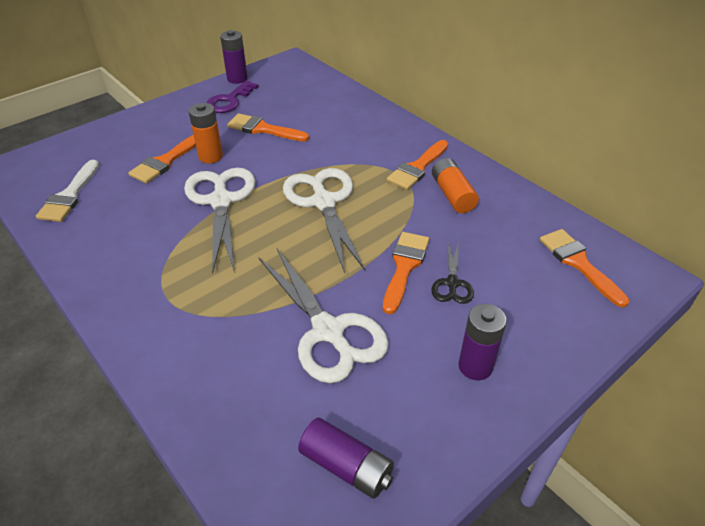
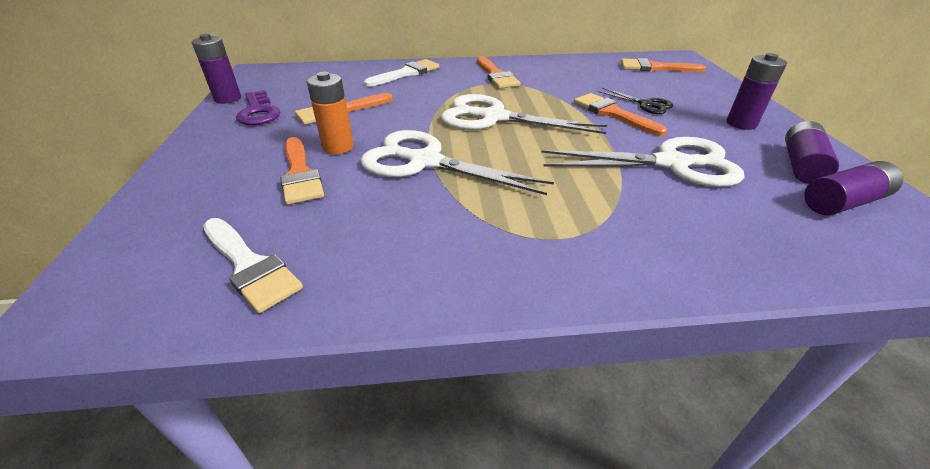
camera: 55 degrees left, 5 degrees down
(365, 122) = (406, 73): none -> white brush
(407, 428) = (801, 165): none -> purple battery
(452, 195) = (544, 75): orange battery -> none

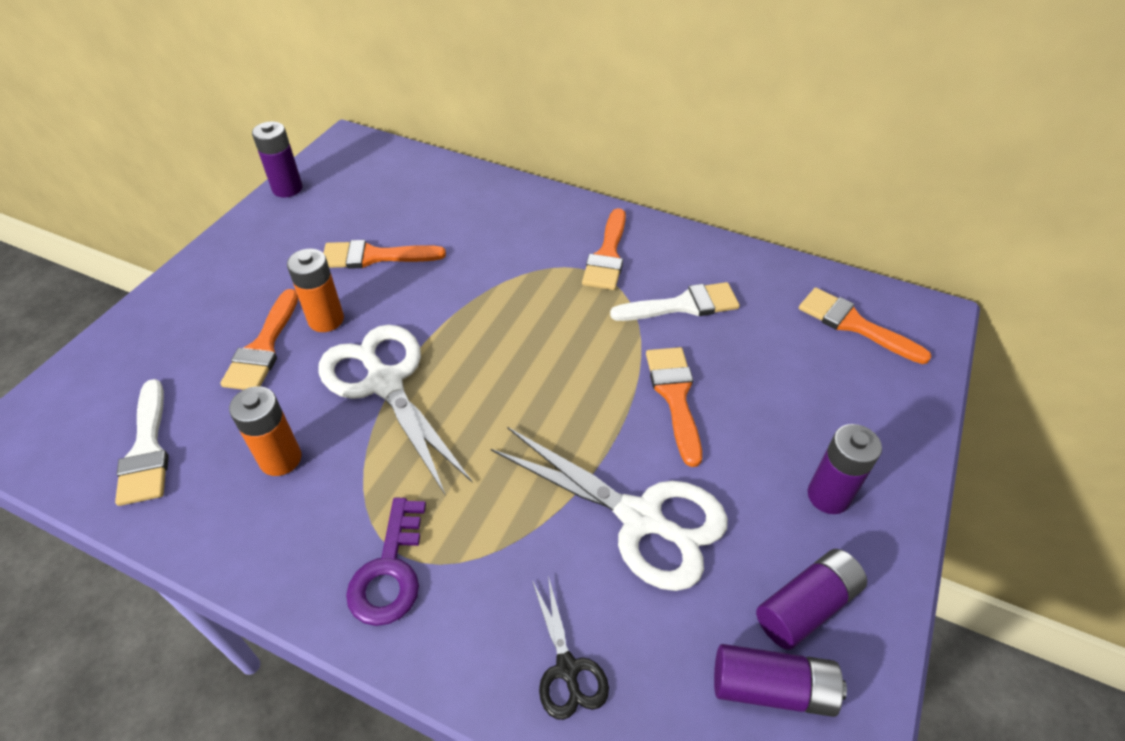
camera: 30 degrees right, 10 degrees up
(258, 112) = (298, 226): purple key -> purple key (389, 571)
(390, 226) = (280, 459): none -> orange battery
(406, 73) = (503, 209): white brush -> white brush (683, 305)
(494, 118) = (523, 340): white scissors -> none
(645, 104) = (740, 398): black scissors -> black scissors (567, 669)

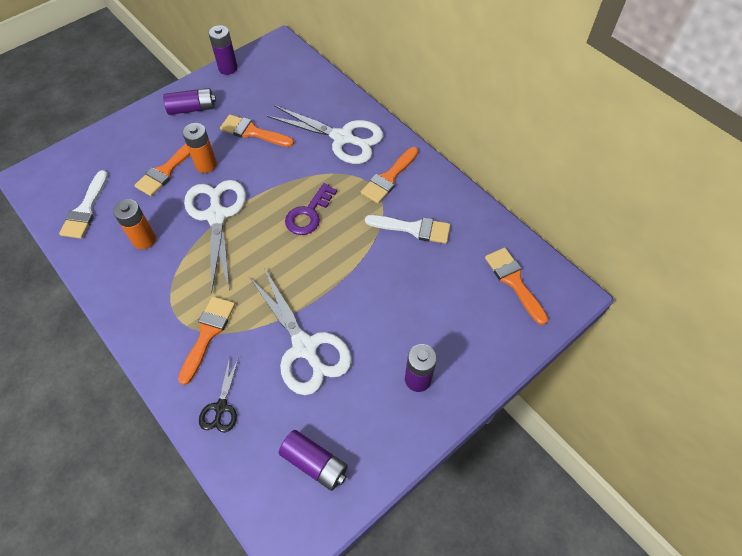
camera: 25 degrees right, 10 degrees up
(389, 571) = (165, 321): purple key -> purple key (308, 214)
(511, 227) = (342, 138): none -> white scissors
(675, 396) = (370, 285): orange brush -> orange brush (208, 334)
(806, 606) = (361, 432): purple battery -> purple battery (192, 108)

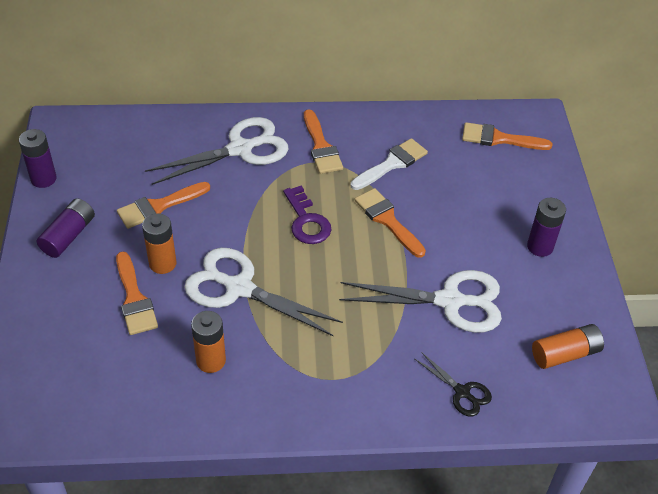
camera: 55 degrees left, 10 degrees down
(85, 209) = (115, 393): white brush -> none
(208, 334) = (374, 363): orange brush -> orange brush (387, 220)
(315, 463) = (565, 353): purple battery -> orange battery

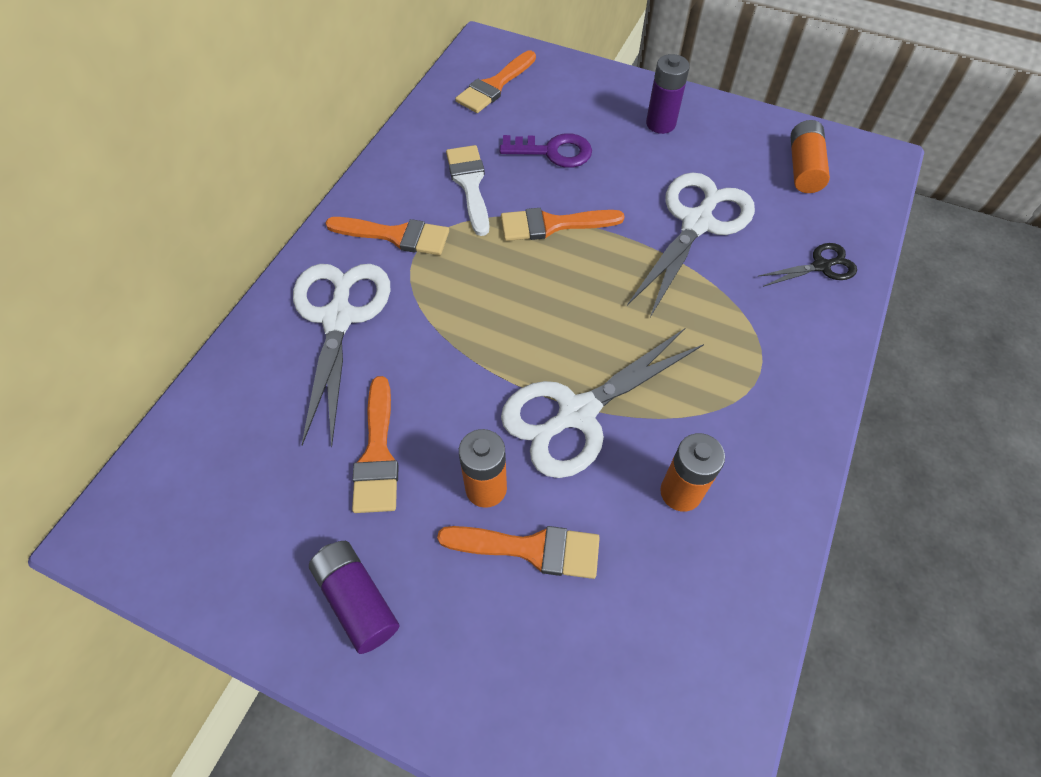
camera: 60 degrees left, 10 degrees up
(43, 179) = (210, 598): purple battery -> none
(306, 221) = (508, 299): purple key -> purple key (553, 152)

